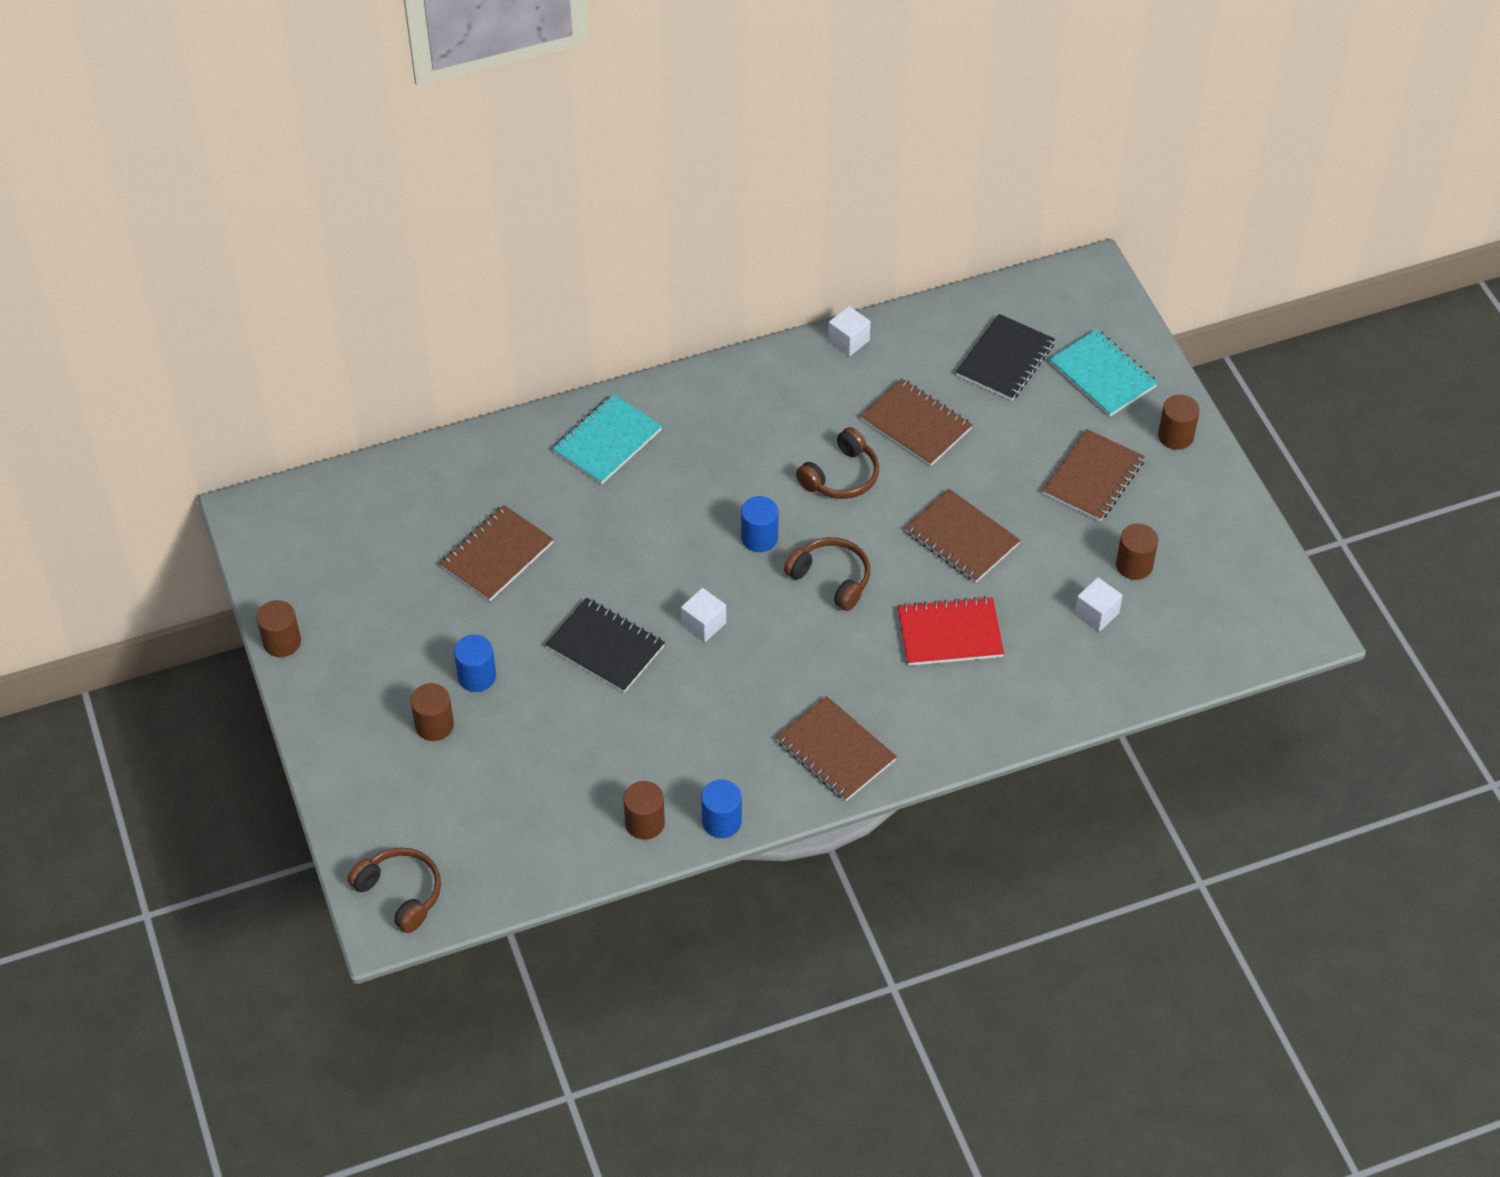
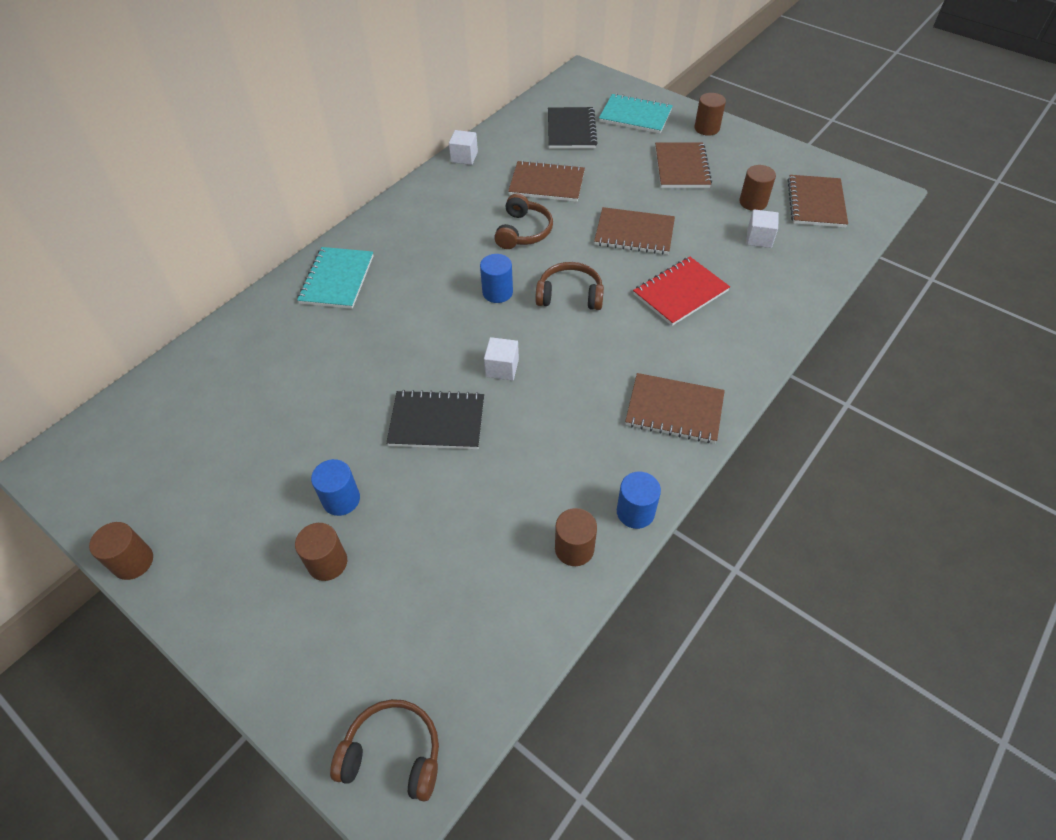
camera: 30 degrees left, 0 degrees up
(497, 555) = (298, 395): brown notebook -> brown notebook (815, 203)

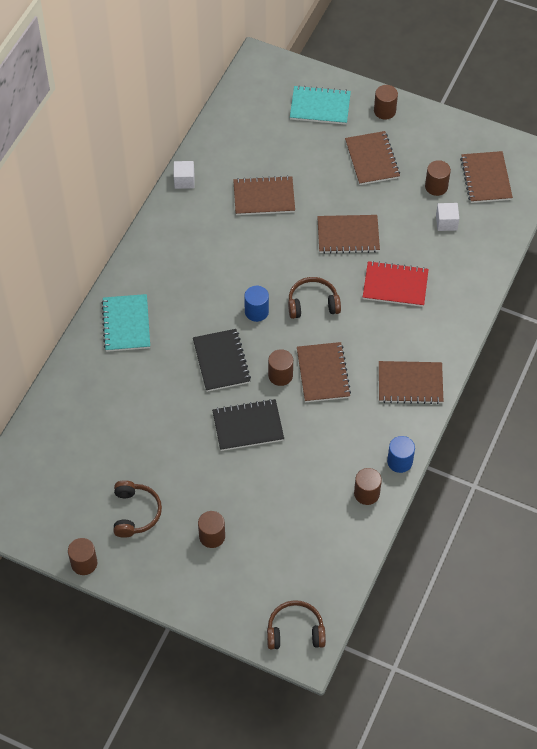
camera: 15 degrees left, 5 degrees up
(341, 499) = (203, 494): blue cylinder -> none
(502, 368) = (280, 375): white cube -> brown cylinder
(523, 231) = (259, 250): brown headphones -> brown headphones (135, 513)
(559, 376) = (323, 373): none -> brown notebook
(571, 130) = (268, 133): black notebook -> black notebook (221, 361)
(680, 292) = (395, 285): red notebook -> red notebook turned 60 degrees clockwise

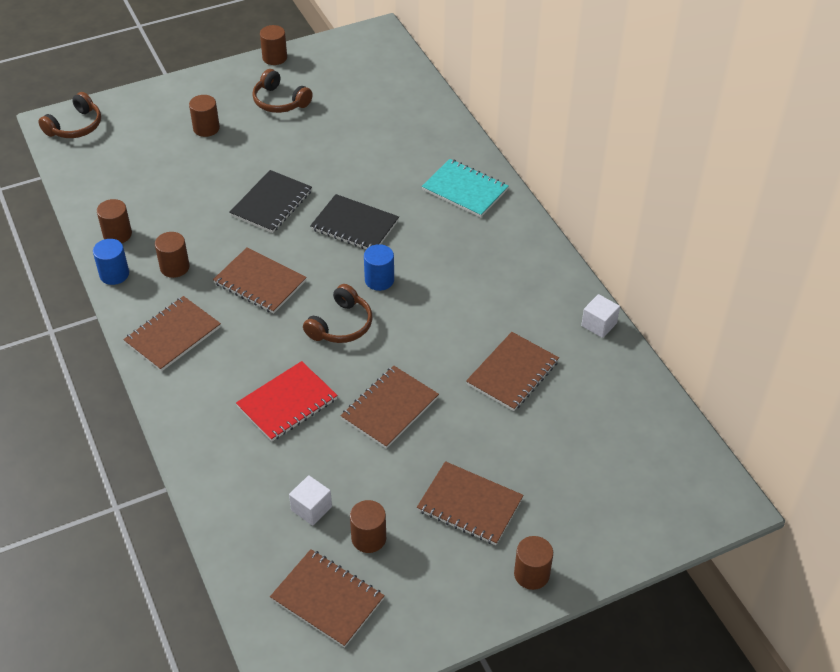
camera: 130 degrees right, 10 degrees down
(280, 375) = (293, 253): brown cylinder -> brown cylinder (174, 267)
(320, 106) = (598, 512): turquoise notebook -> none

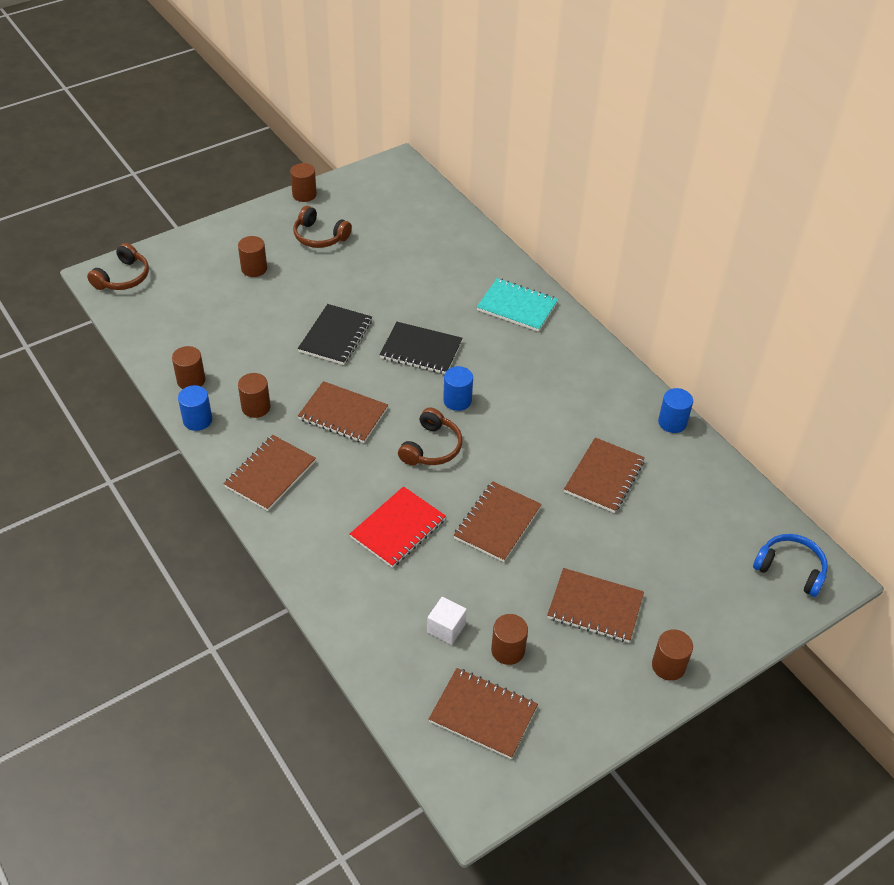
camera: 10 degrees left, 0 degrees up
(599, 324) = (672, 422): white cube -> blue cylinder
(687, 490) = (790, 569): none -> blue headphones

